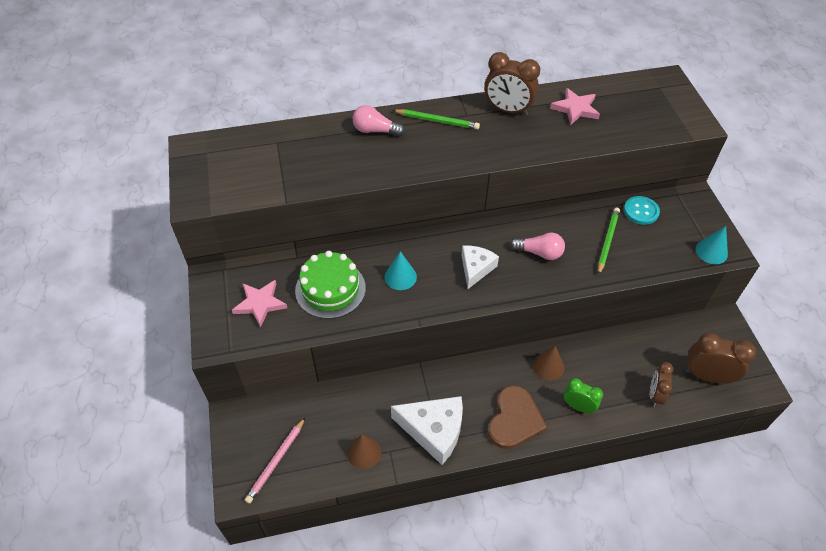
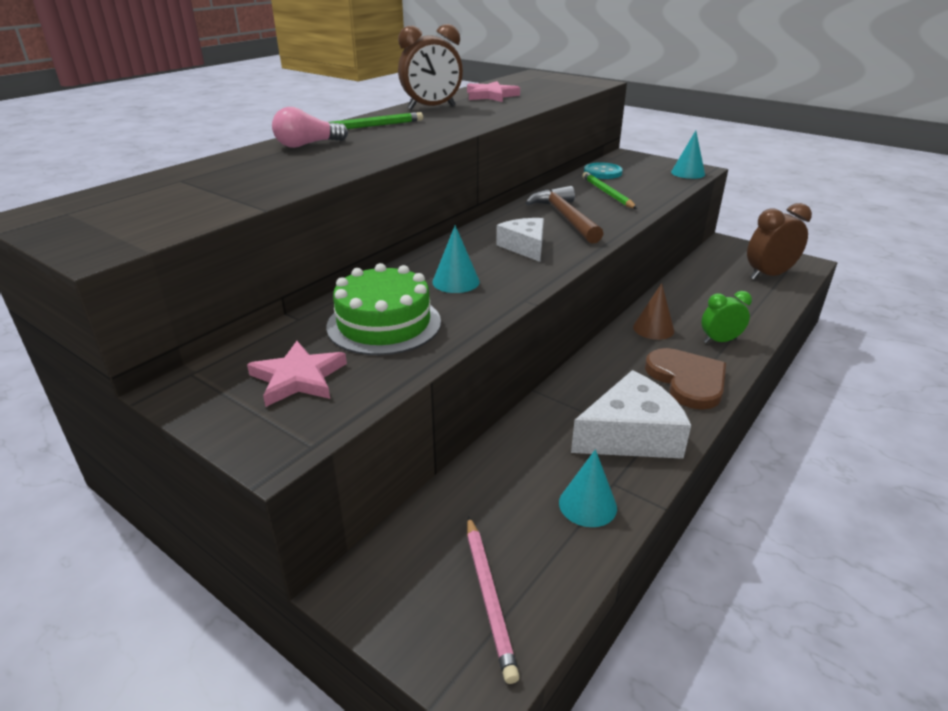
camera: 40 degrees left, 20 degrees down
(364, 452) = (587, 505): brown cone -> turquoise cone
(539, 253) = (565, 218): pink light bulb -> brown hammer
(654, 395) = (757, 303): brown clock -> none

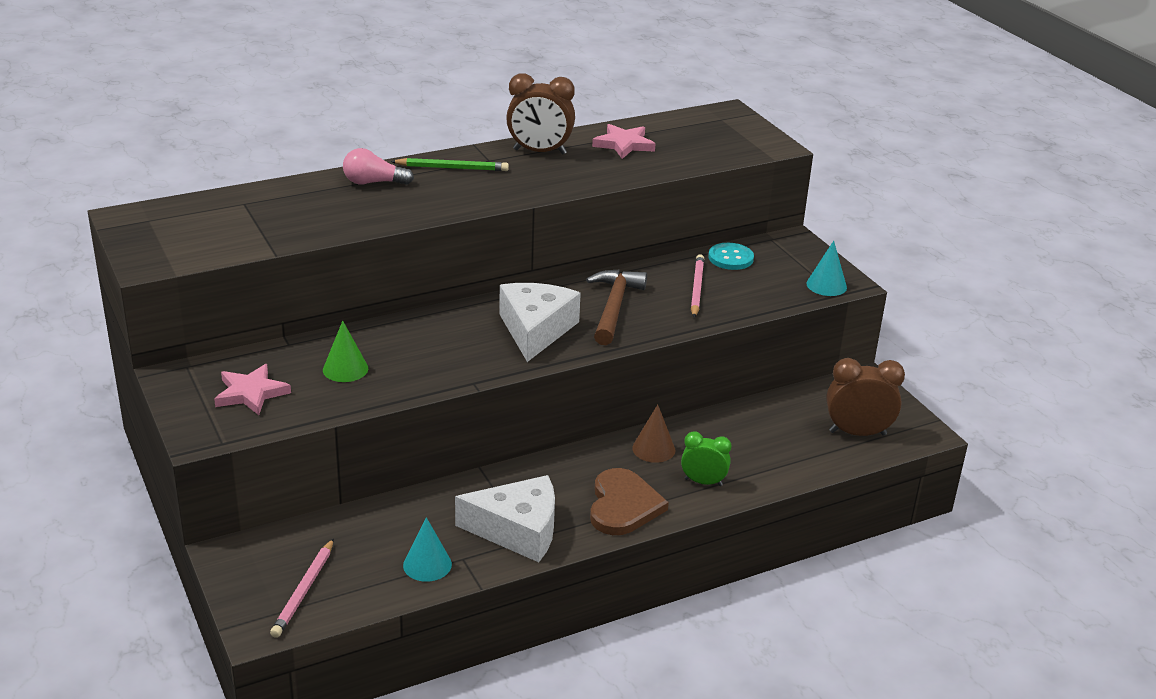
camera: 25 degrees right, 0 degrees up
(384, 324) = (345, 369): green cake -> green cone
(456, 281) = (437, 347): turquoise cone -> none
(525, 247) = (535, 330): white cheese -> white cheese, size x1.60
(607, 193) = (696, 288): green pencil -> pink pencil

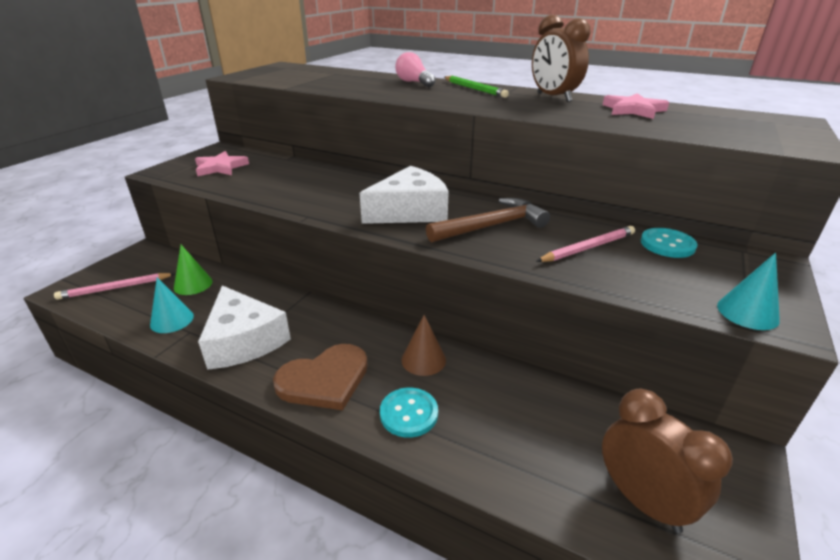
camera: 55 degrees right, 0 degrees up
(345, 369) = (276, 178): green cone -> green cone (193, 284)
(703, 482) = (409, 413): green clock -> turquoise button

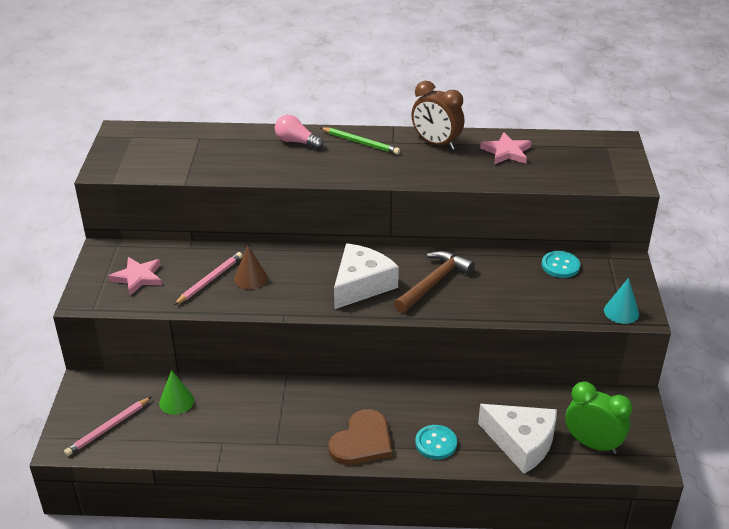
camera: 25 degrees left, 5 degrees up
(172, 320) = (196, 438): turquoise cone -> none
(244, 340) = (274, 434): white cheese -> white cheese (521, 443)
(423, 359) = (419, 403): brown cone -> brown cone (250, 278)
(588, 248) = (511, 285): pink pencil -> pink pencil (210, 280)
(642, 500) = (592, 444): brown clock -> green clock

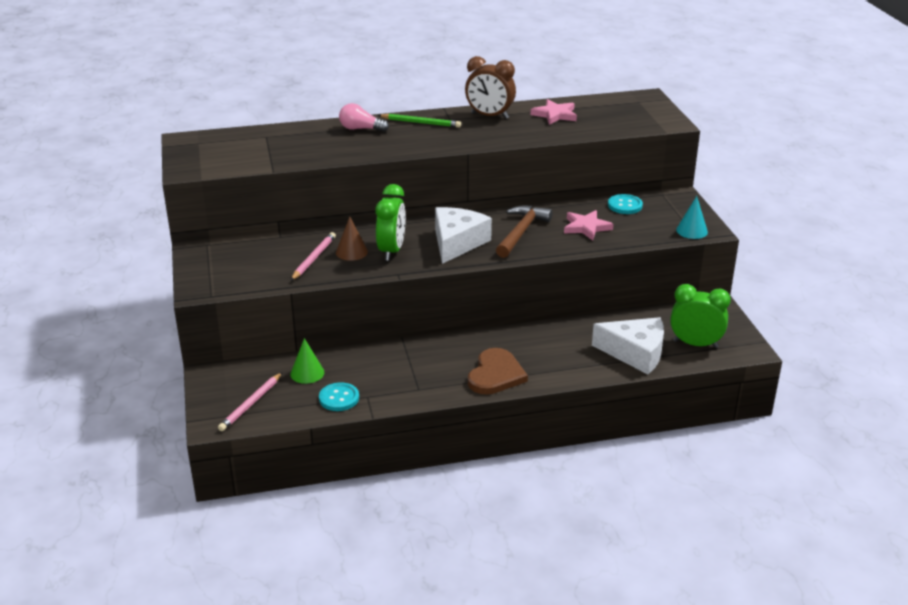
camera: 15 degrees left, 5 degrees down
(138, 277) = (242, 266): pink star -> pink star (586, 227)
(290, 284) = (391, 251): none -> green clock
(436, 443) = (561, 365): turquoise button -> turquoise button (339, 398)

